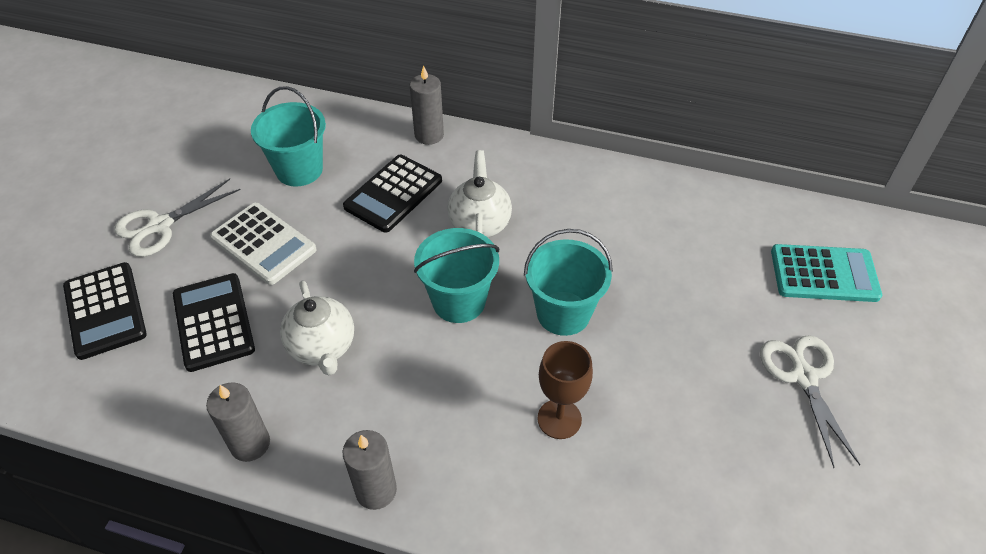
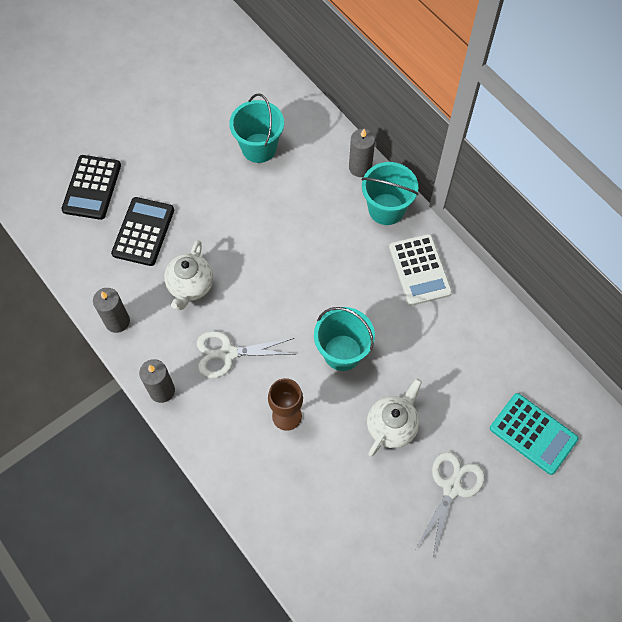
camera: 35 degrees right, 15 degrees up
(160, 225) = (153, 143): white scissors -> white scissors (228, 353)
(263, 244) = (203, 193): white calculator -> white calculator (420, 270)
(393, 194) = (304, 202): black calculator -> none
(459, 301) = (287, 305): turquoise bucket -> turquoise bucket (386, 209)
(479, 223) = (341, 257): white teapot -> white teapot (392, 426)

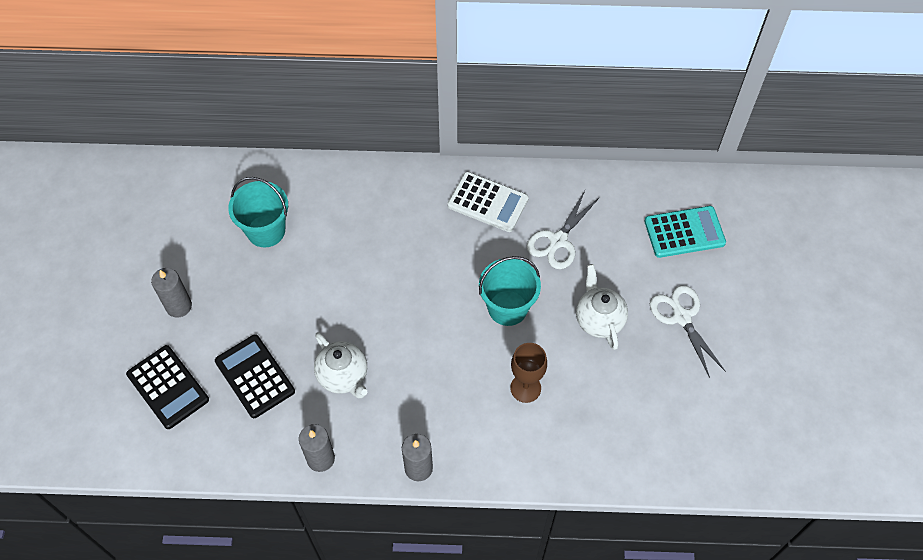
camera: 50 degrees left, 5 degrees down
(228, 353) = (432, 392): white scissors -> white scissors (558, 240)
(360, 167) = (359, 174): grey candle -> grey candle (179, 306)
(386, 209) = (414, 185): turquoise bucket -> none

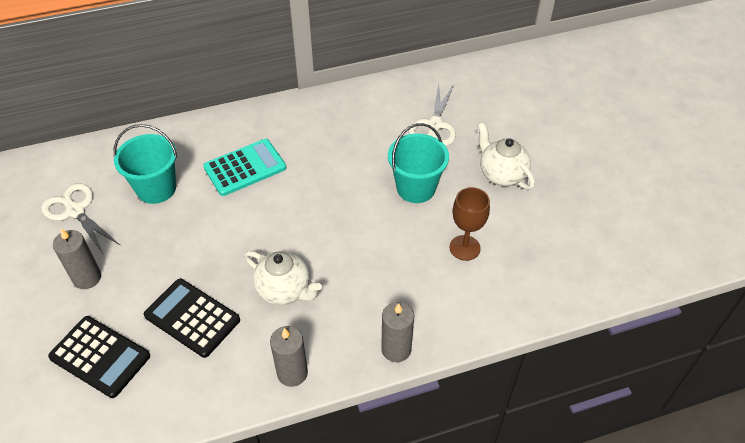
camera: 20 degrees left, 10 degrees down
(488, 202) = (358, 113): white calculator -> none
(681, 317) = (570, 153): white scissors -> white scissors (75, 211)
(684, 232) = (537, 91): turquoise calculator -> turquoise calculator (245, 168)

